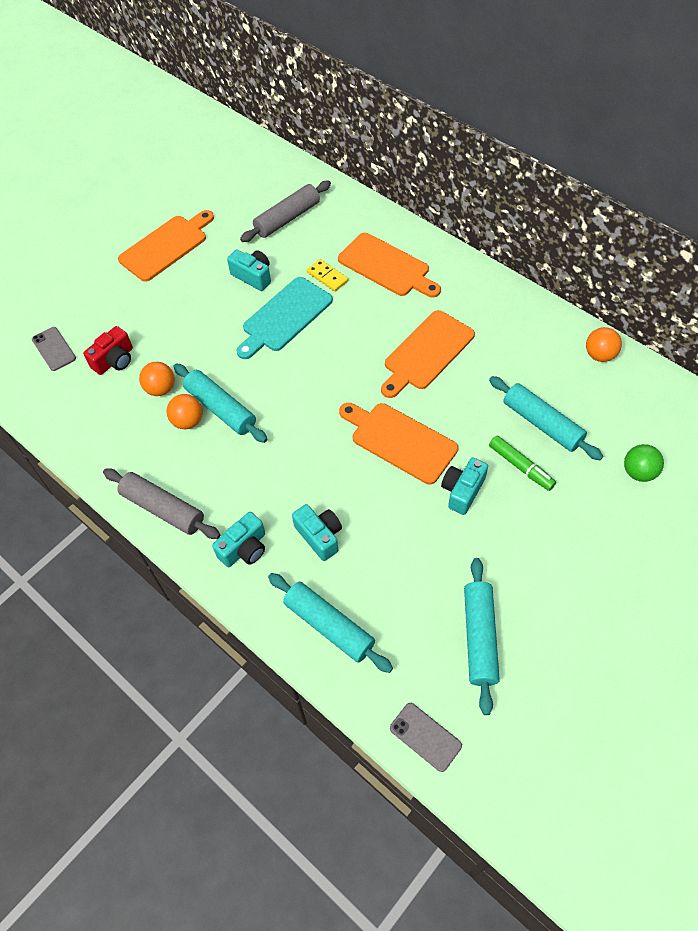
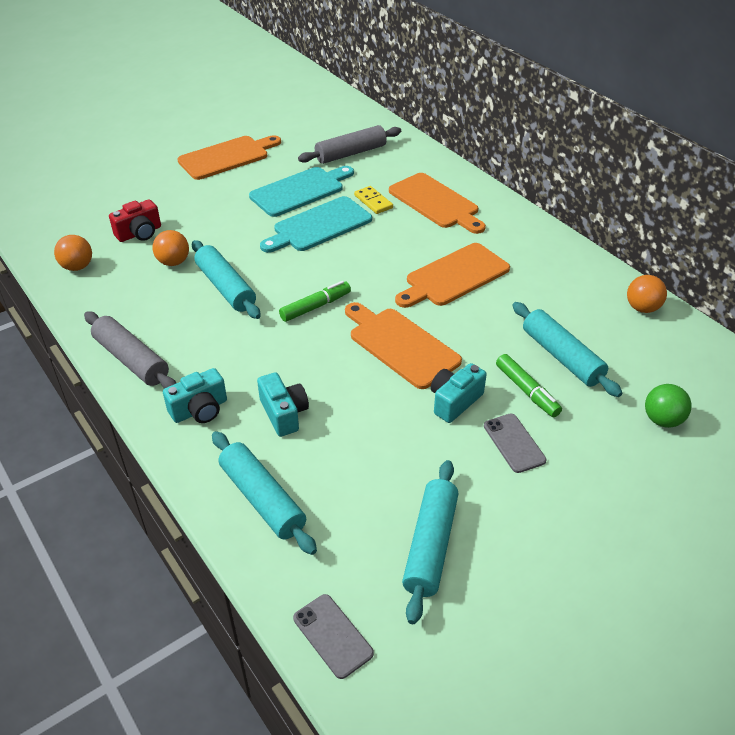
camera: 10 degrees right, 15 degrees down
(54, 349) = (87, 216): grey phone -> grey phone (514, 443)
(188, 421) = (188, 292): orange ball -> orange ball (77, 267)
(253, 276) = (300, 191): turquoise camera -> turquoise cutting board
(311, 414) = (315, 307): none -> green marker

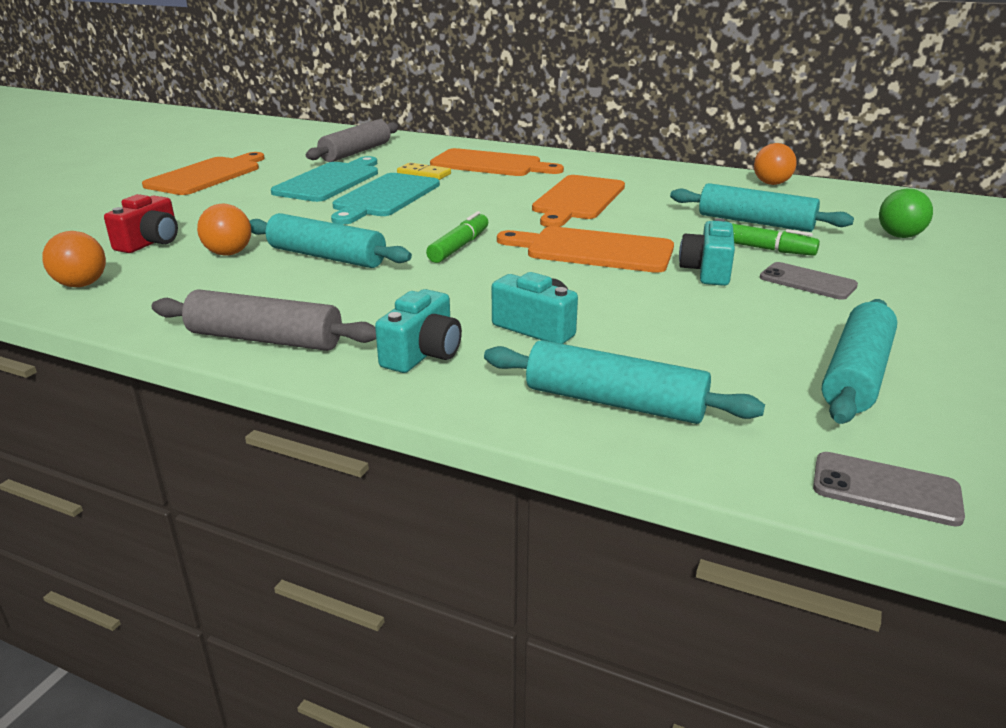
camera: 30 degrees left, 15 degrees down
(430, 545) = (856, 374): turquoise rolling pin -> turquoise rolling pin turned 45 degrees clockwise

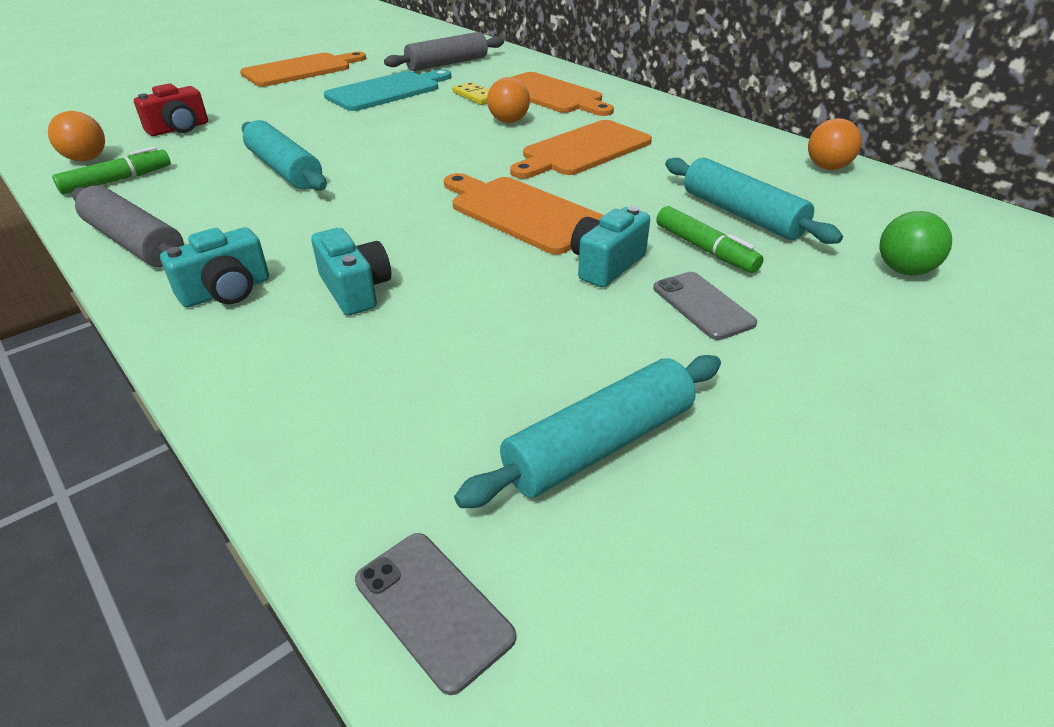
camera: 25 degrees right, 10 degrees up
(228, 253) = (218, 151): orange ball -> orange ball (508, 121)
(384, 197) = (410, 116): turquoise cutting board -> none
(459, 246) = (404, 182): green marker -> green marker (117, 180)
(615, 402) = (313, 396): turquoise rolling pin -> none

